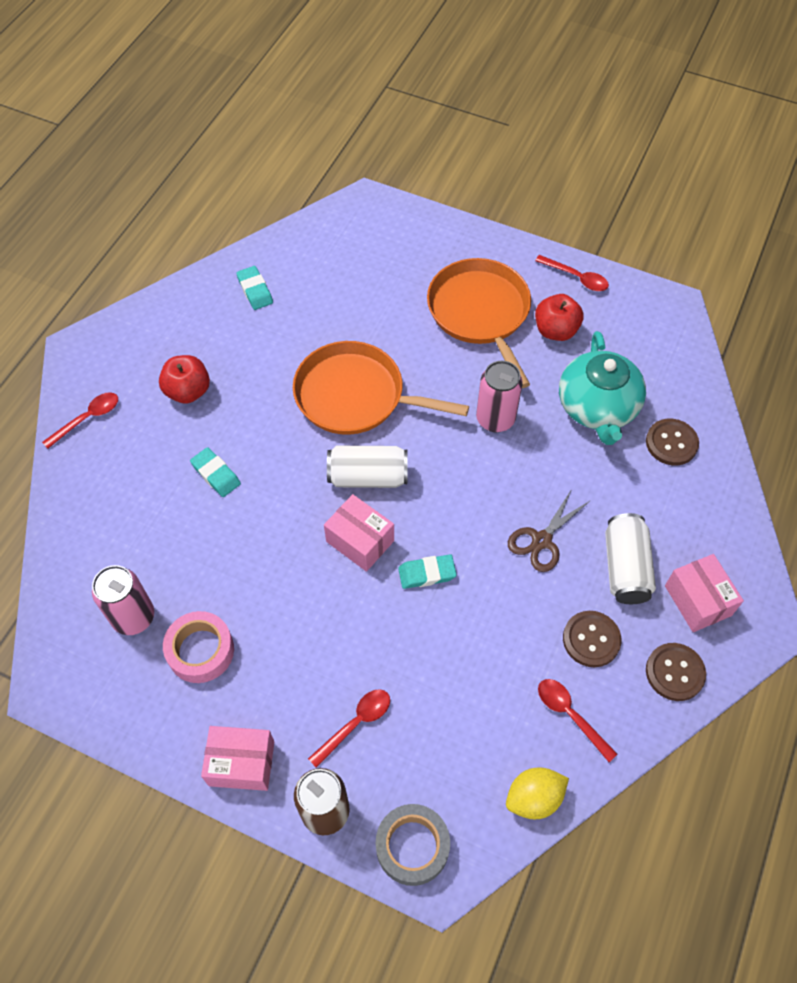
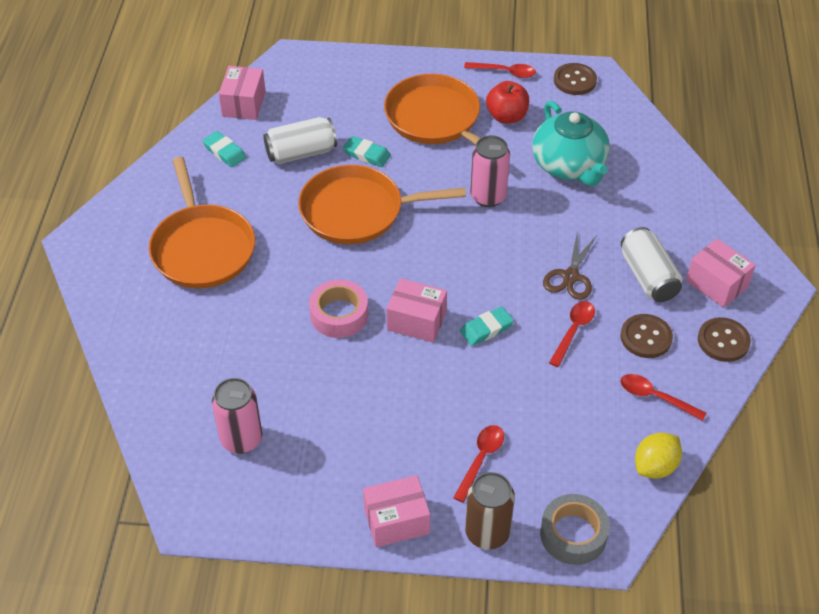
camera: 20 degrees left, 10 degrees down
(88, 418) = (117, 295): red spoon -> red spoon (573, 331)
(188, 391) = (202, 248): red apple -> orange pan
(200, 651) = (316, 447): pink tape -> pink tape (339, 314)
(216, 474) = (261, 306): turquoise eraser -> turquoise eraser (366, 154)
(296, 242) = (244, 104): none -> pink box
(368, 476) = (399, 270): white can -> white can (301, 152)
(671, 443) = (642, 175): brown button -> brown button (574, 80)

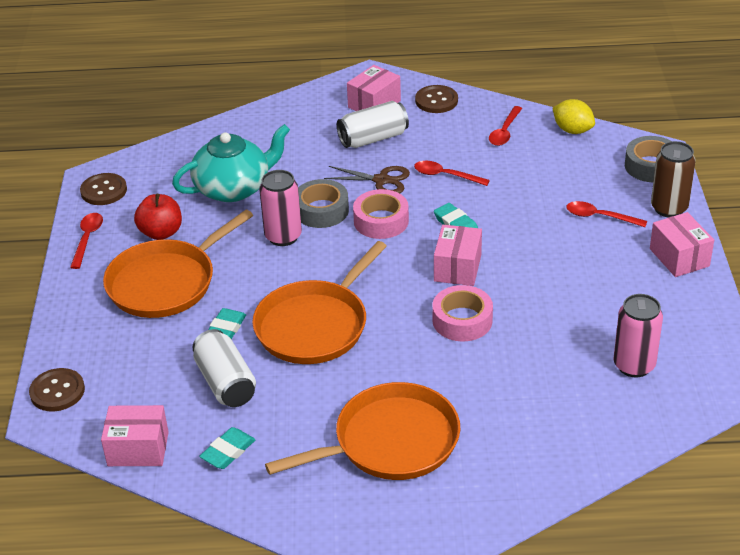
camera: 95 degrees left, 10 degrees down
(358, 211) = (315, 325): orange pan -> orange pan turned 45 degrees clockwise
(501, 270) = (381, 221): none -> pink tape
(525, 226) = (321, 210): none -> grey tape
(646, 337) = (442, 138): brown button -> brown button (57, 391)

